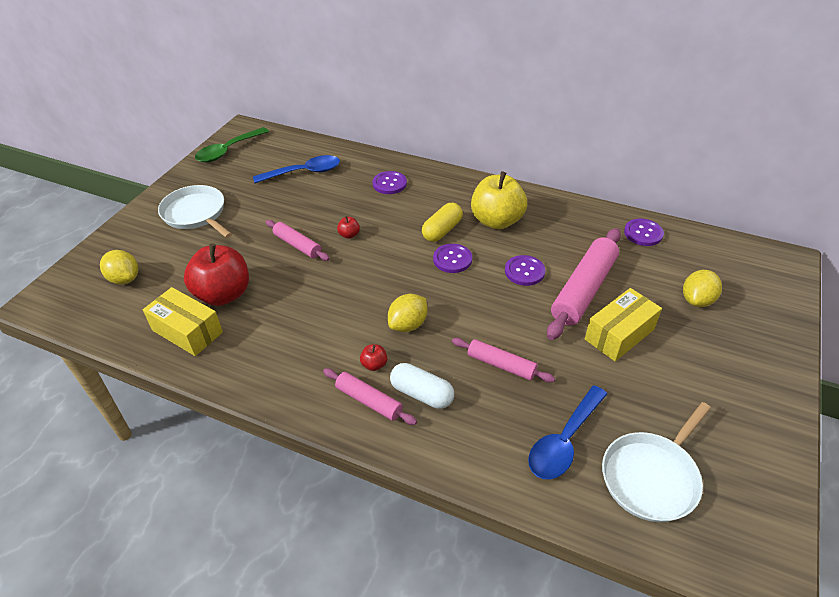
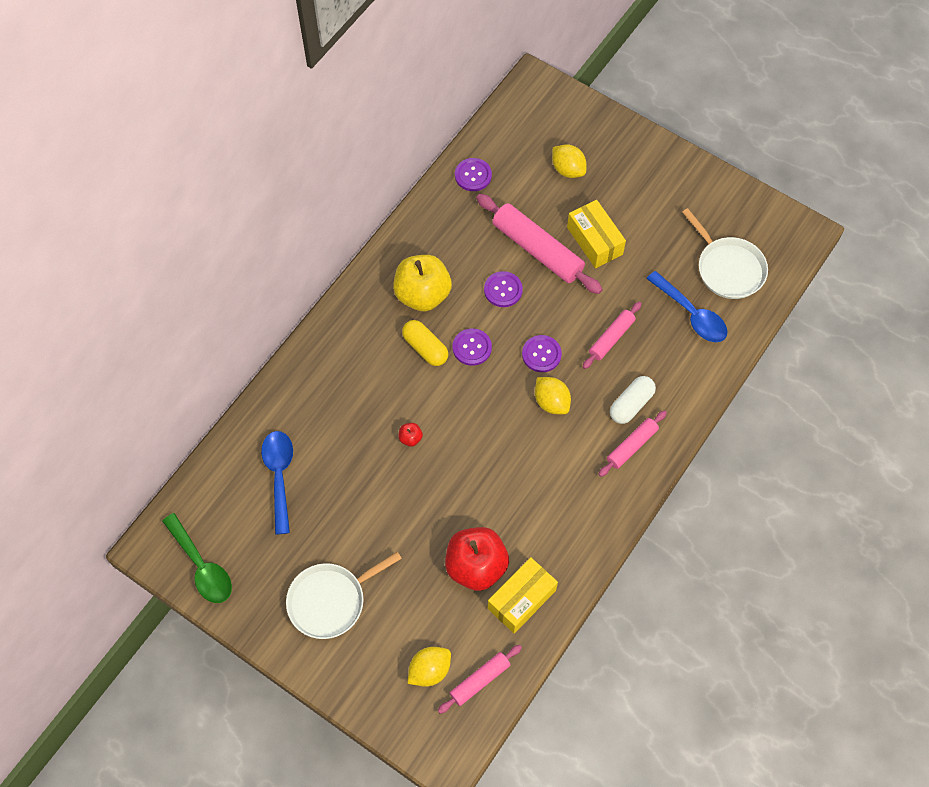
camera: 80 degrees left, 20 degrees up
(297, 245) = (415, 491): pink rolling pin -> pink rolling pin (480, 680)
(374, 364) = (593, 437): red apple -> none
(389, 184) = (329, 385): purple button -> purple button (541, 354)

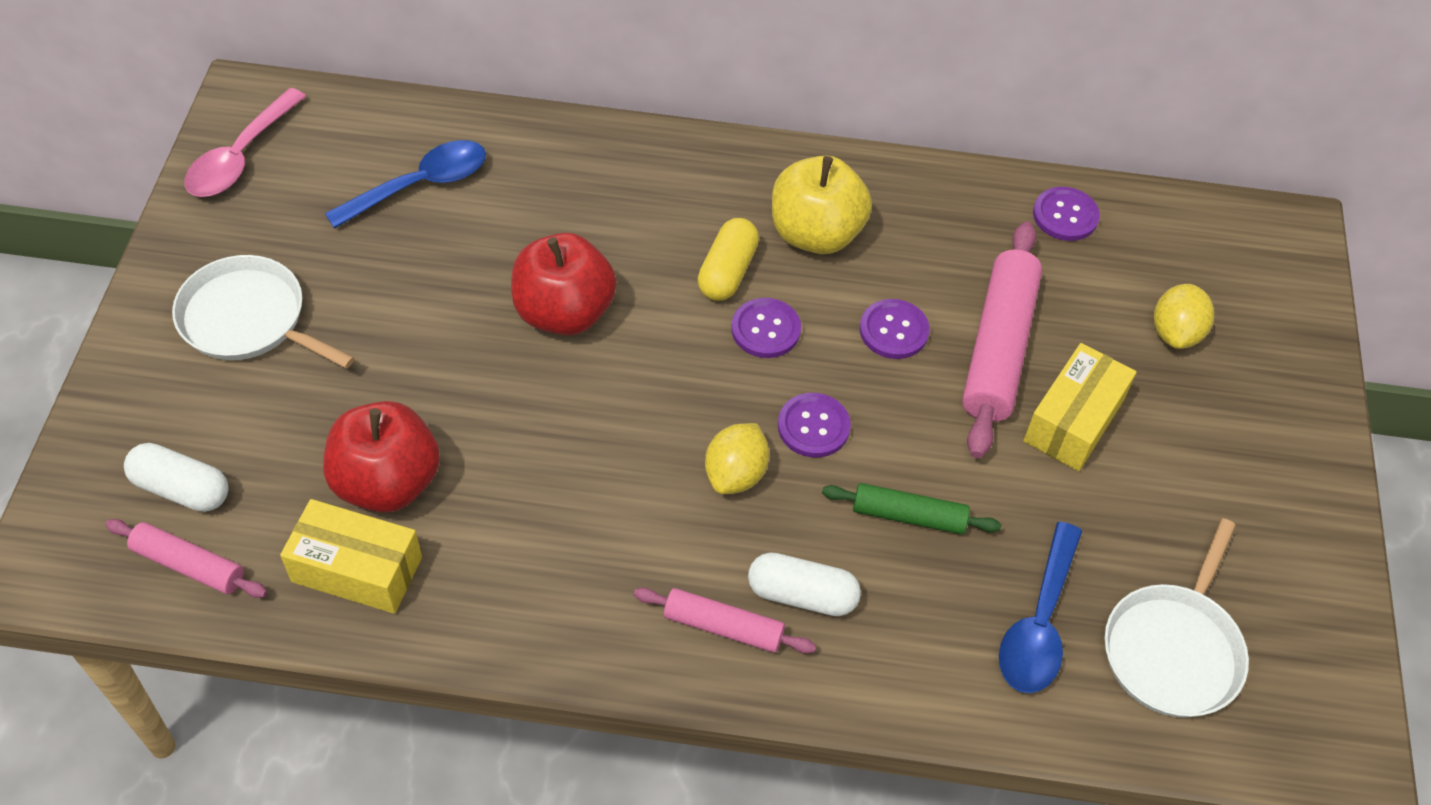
camera: 60 degrees right, 10 degrees down
(202, 566) = (241, 157): green spoon -> pink spoon
(410, 438) = (564, 312): red apple -> red apple, size x2.50
(429, 670) = (181, 489): yellow lemon -> white capsule
(611, 338) = (909, 516): pink rolling pin -> green rolling pin

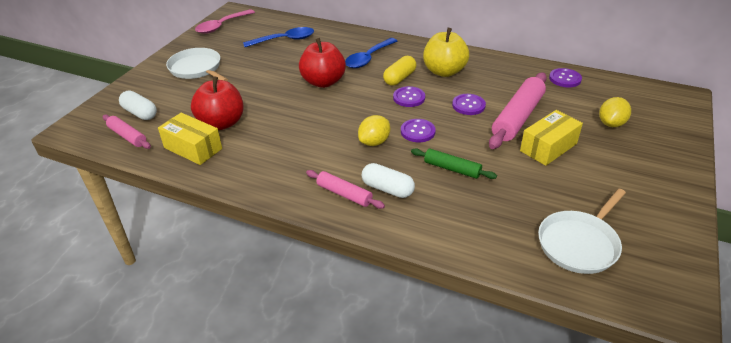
camera: 20 degrees right, 15 degrees down
(1039, 623) = (506, 220): blue spoon -> blue spoon (368, 58)

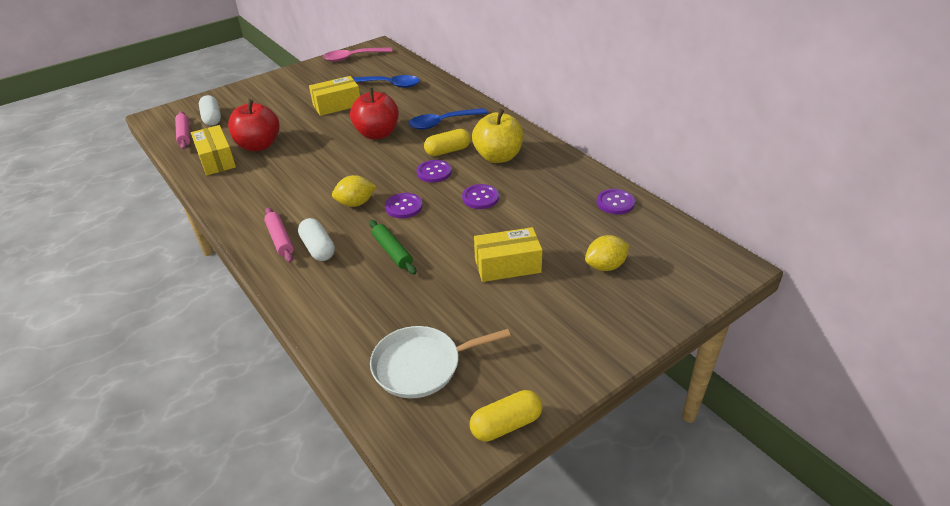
camera: 30 degrees right, 0 degrees up
(197, 68) = (292, 92): white pan -> none
(256, 68) = (337, 105): none -> yellow box
(517, 117) = (514, 226): pink rolling pin -> none
(684, 257) = (506, 425): none -> yellow capsule

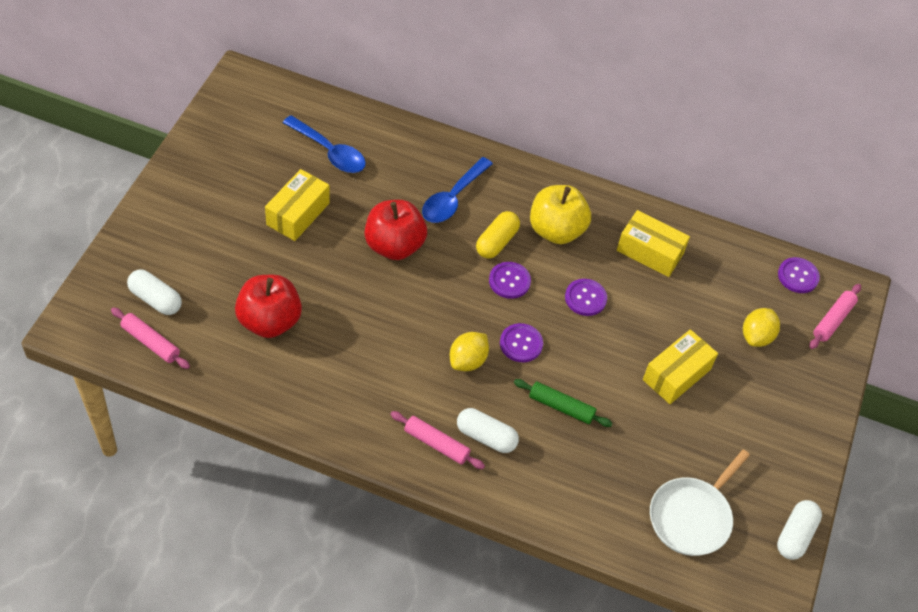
camera: 40 degrees left, 15 degrees up
(216, 160) = (241, 365): yellow box -> yellow box (650, 252)
(353, 58) = (230, 113): pink spoon -> none
(389, 85) = (330, 152): blue spoon -> blue spoon turned 60 degrees clockwise
(506, 425) = (795, 535): yellow capsule -> white capsule
(615, 203) = (712, 251): purple button -> purple button (798, 276)
(693, 280) = (833, 320): none -> pink rolling pin

